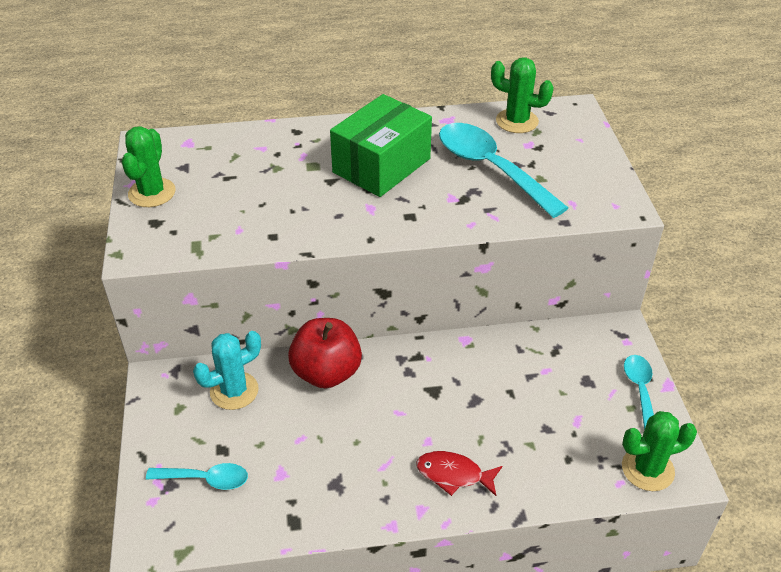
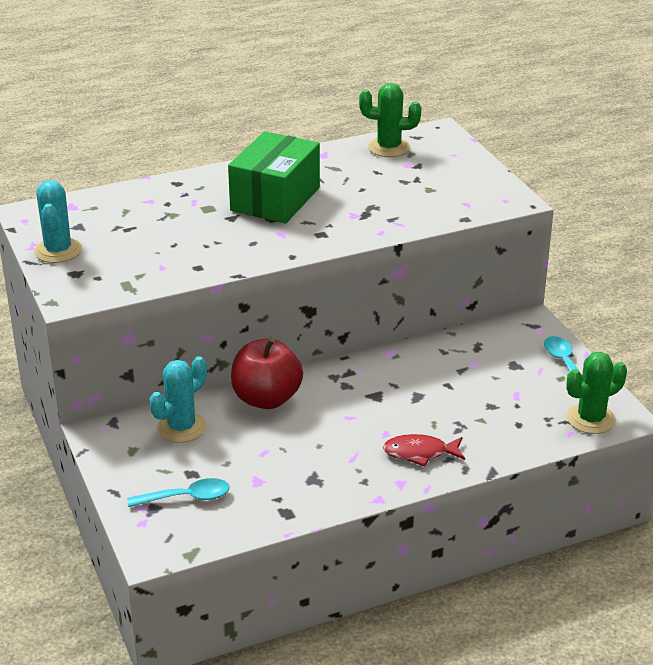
camera: 15 degrees left, 10 degrees down
(152, 193) = (58, 251): green cactus -> turquoise cactus
(490, 168) = (380, 187): turquoise spoon -> none

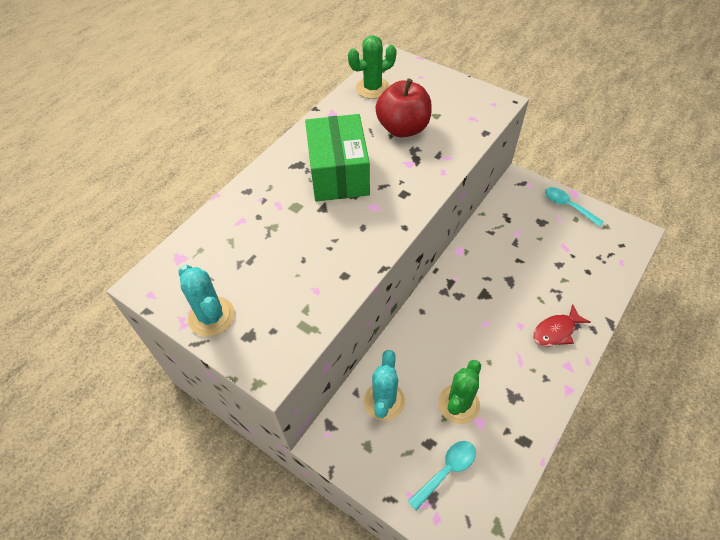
camera: 30 degrees left, 20 degrees up
(266, 399) = (418, 338): red apple -> red apple (403, 128)
(591, 419) = (622, 244): green cactus -> green cactus (458, 404)

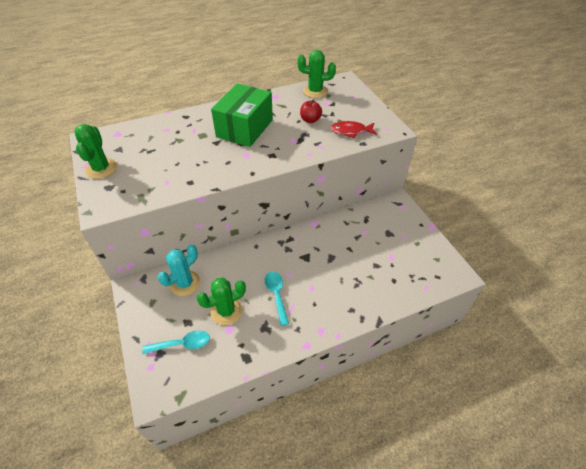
camera: 30 degrees right, 5 degrees down
(211, 316) = (101, 168): turquoise cactus -> green cactus
(403, 128) = (310, 120): red apple -> red apple, size x0.54
(556, 331) = (333, 305): red fish -> red fish (351, 131)
(567, 206) = (418, 232): turquoise spoon -> turquoise spoon (276, 295)

